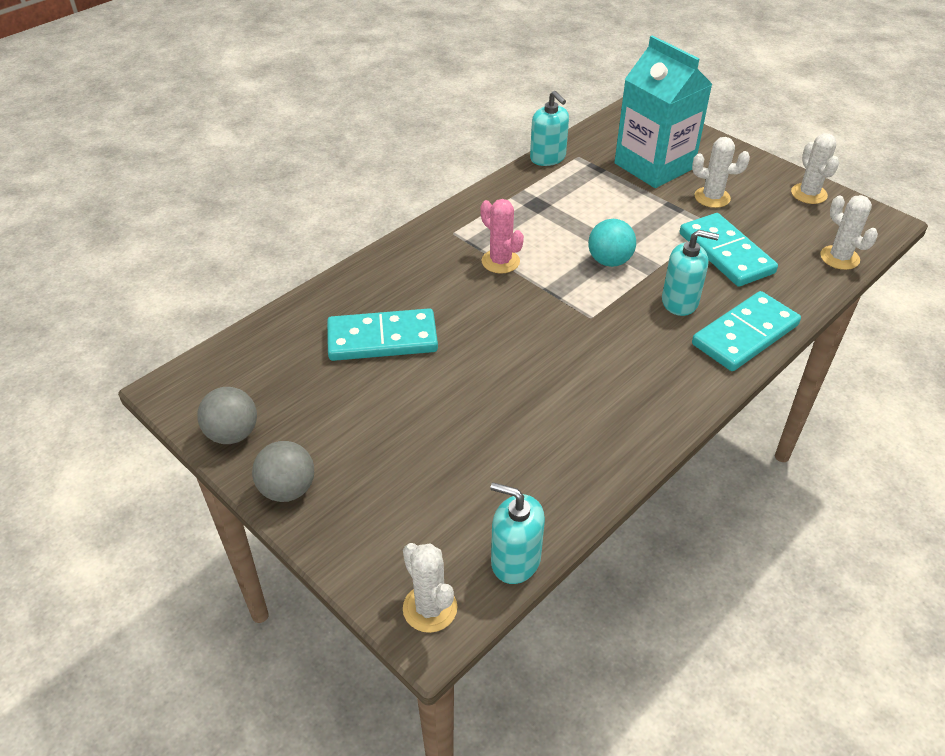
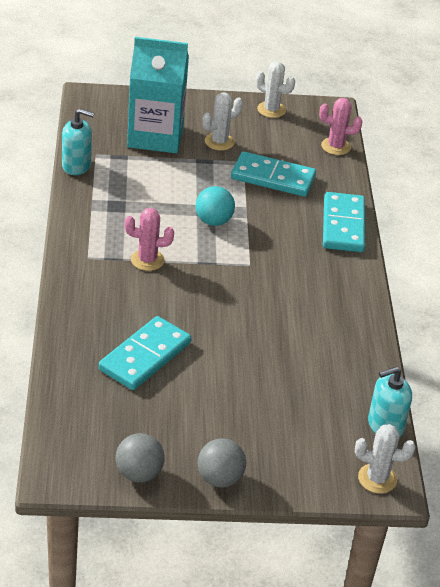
camera: 50 degrees left, 5 degrees down
(680, 301) = (285, 225): turquoise soap dispenser -> none
(839, 258) = (335, 146): white cactus -> pink cactus

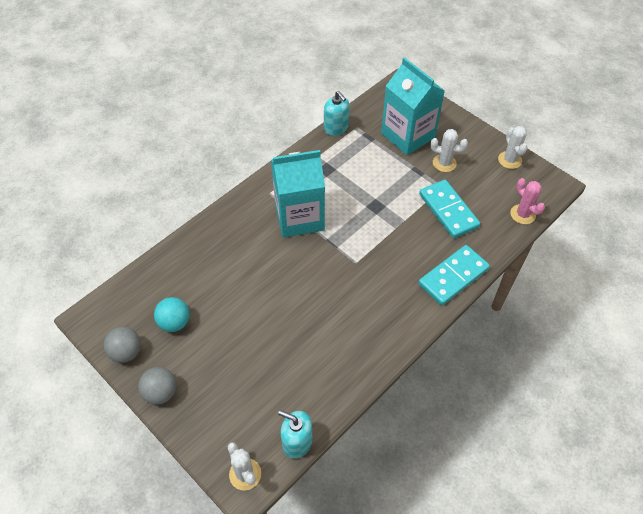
camera: 50 degrees right, 15 degrees up
(145, 356) = (220, 280): turquoise domino -> none
(147, 260) = (299, 217): pink cactus -> turquoise carton
(213, 221) = (371, 217): turquoise ball -> turquoise ball (175, 322)

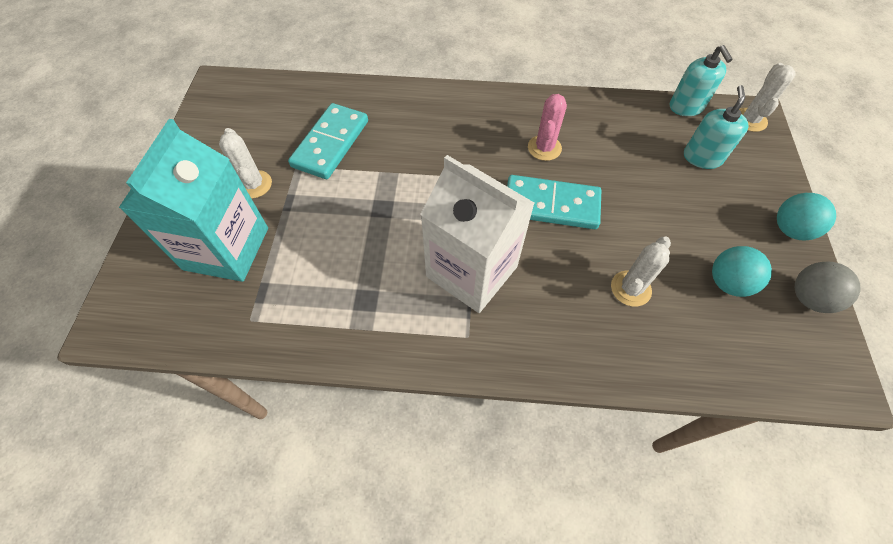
camera: 130 degrees left, 5 degrees up
(161, 392) = (790, 229): grey ball -> turquoise ball
(299, 217) = (471, 271): turquoise carton -> white carton
(336, 128) = (272, 345): turquoise soap dispenser -> turquoise soap dispenser (702, 157)
(453, 277) = (416, 99): turquoise domino -> turquoise domino (551, 205)
(509, 160) = (203, 132): white cactus -> white cactus (630, 288)
(522, 214) = (285, 88): pink cactus -> pink cactus (544, 148)

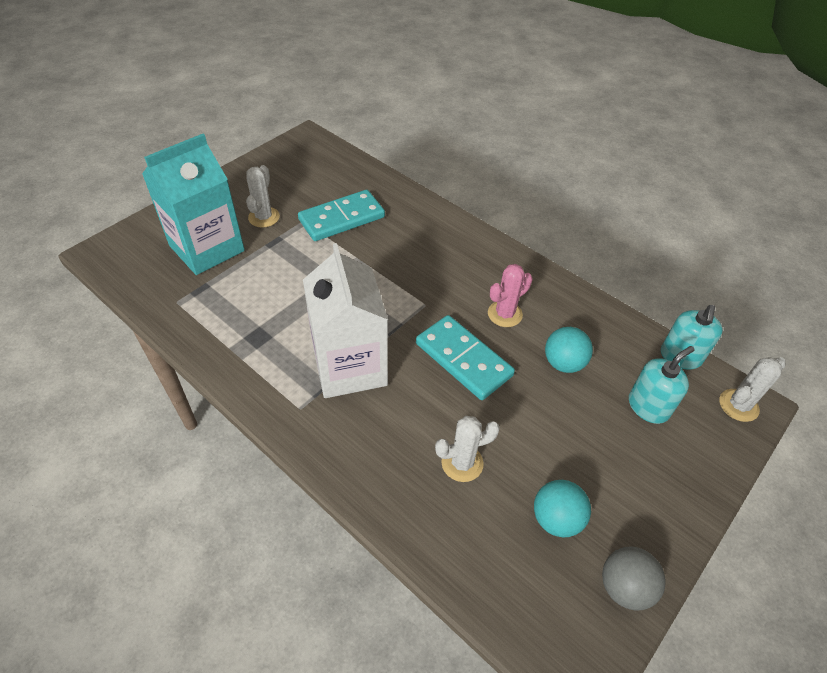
camera: 35 degrees right, 10 degrees down
(790, 229) = (672, 520): turquoise ball -> turquoise ball (563, 363)

